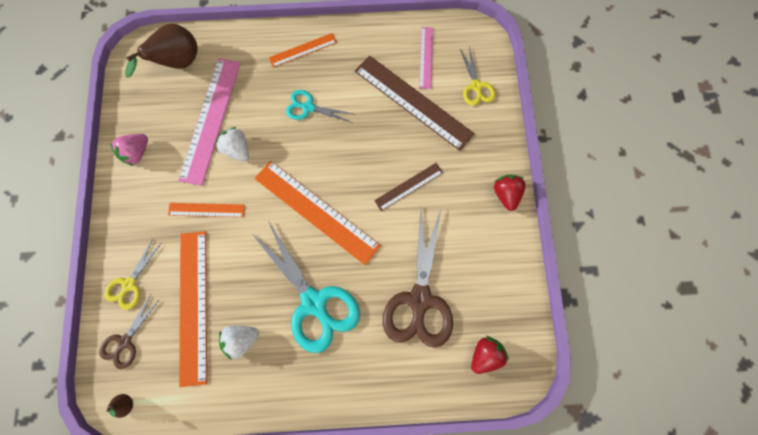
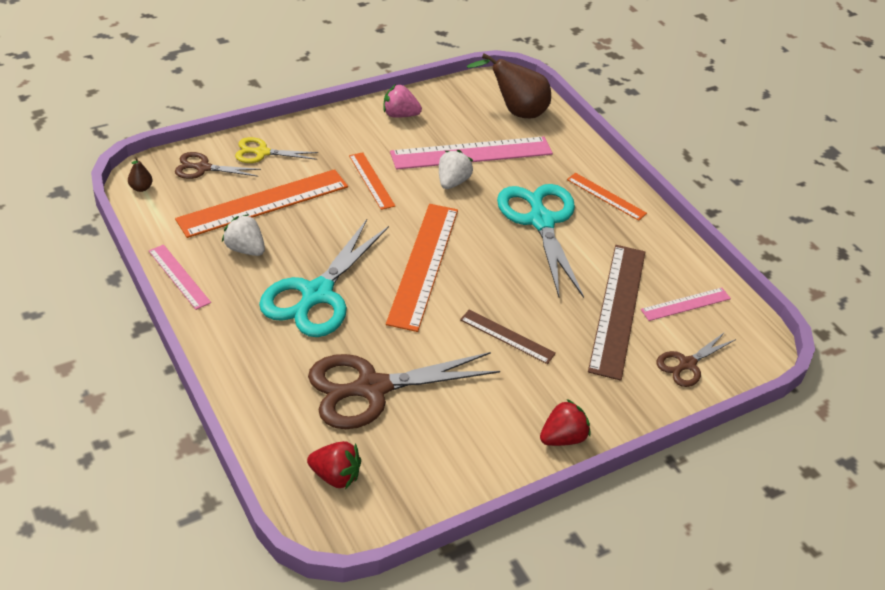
camera: 60 degrees right, 30 degrees down
(249, 404) = (179, 276): none -> pink ruler
(308, 107) = (541, 221): turquoise scissors -> turquoise scissors, size x1.92
(476, 86) = (687, 364): yellow scissors -> brown scissors

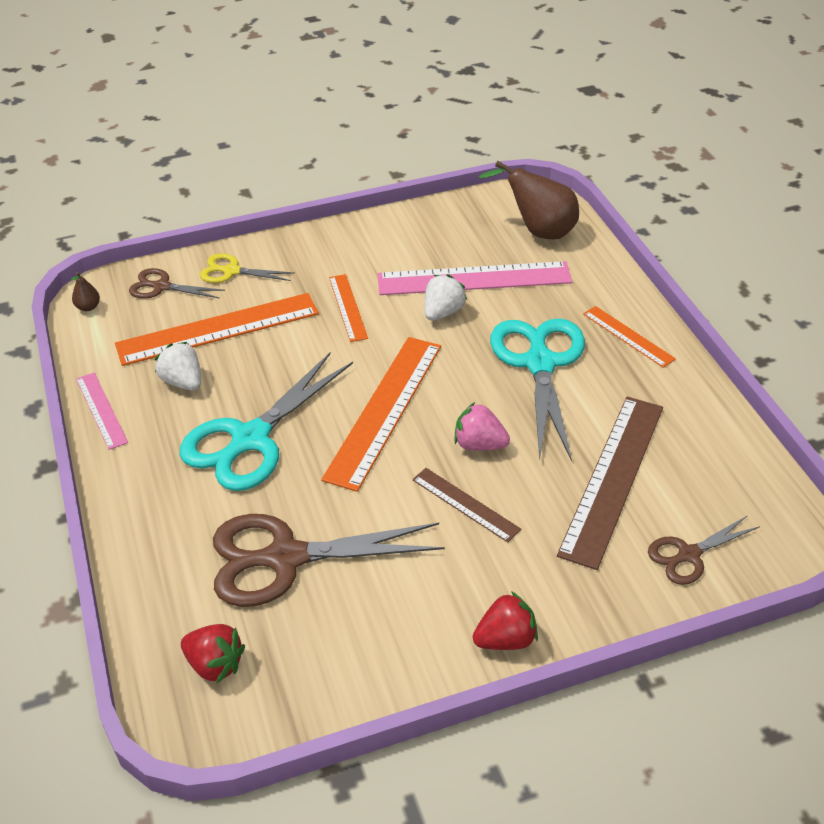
camera: 15 degrees right, 0 degrees up
(400, 115) = (400, 232): pink strawberry -> pink strawberry (479, 444)
(685, 304) = (702, 476): pink ruler -> none

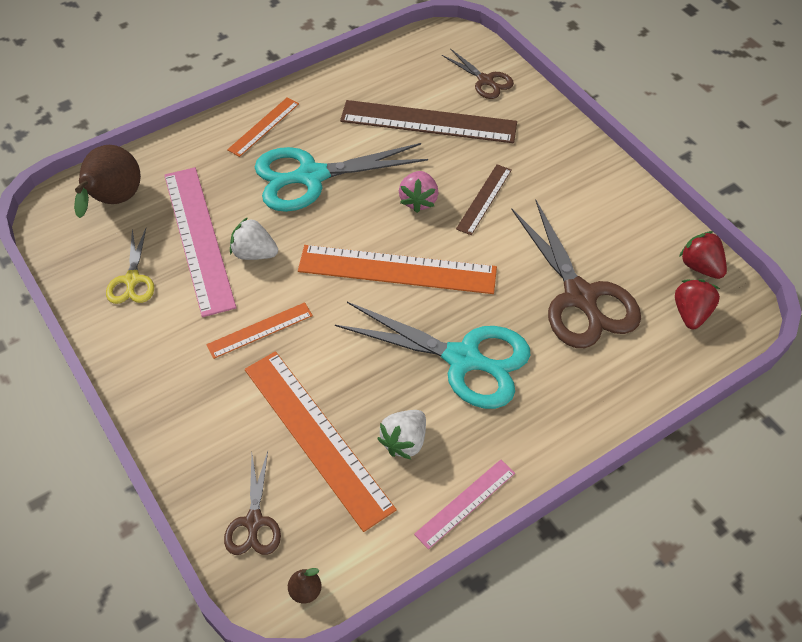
camera: 105 degrees left, 10 degrees up
(232, 271) = (214, 456): yellow scissors -> yellow scissors (132, 280)
(505, 639) = (593, 160): red strawberry -> red strawberry (700, 266)

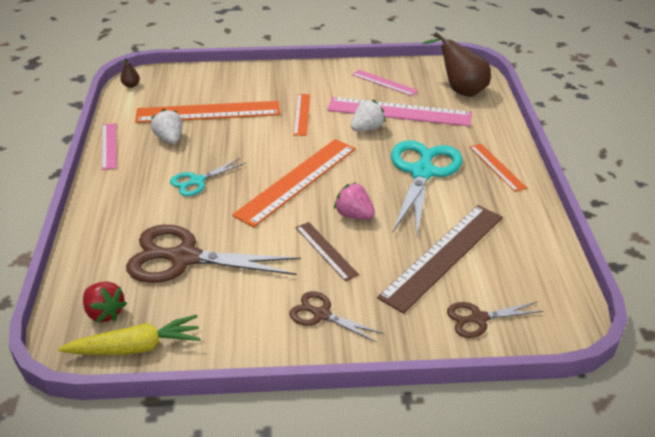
camera: 120 degrees right, 15 degrees down
(132, 280) = (384, 83): yellow scissors -> pink ruler
(254, 521) = (184, 81): brown scissors -> brown scissors (322, 314)
(463, 359) = (197, 181): turquoise scissors -> turquoise scissors, size x0.52
(700, 266) = (136, 347): red strawberry -> yellow carrot

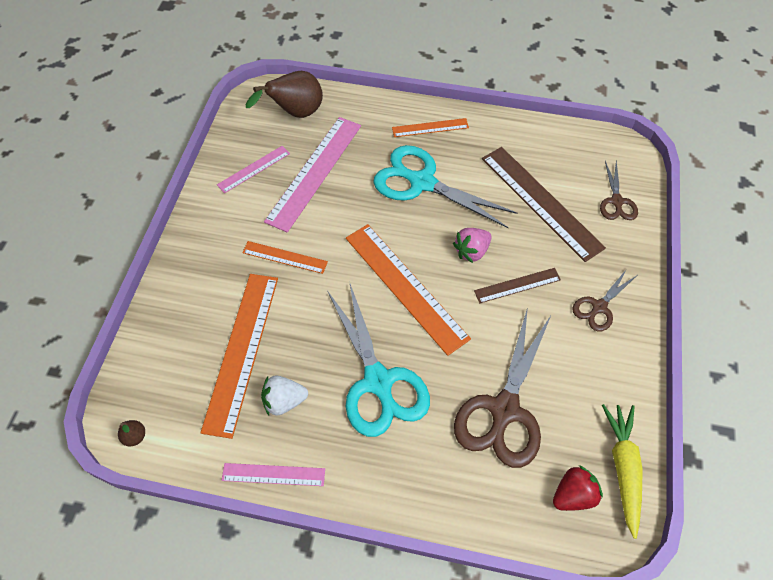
camera: 75 degrees left, 20 degrees up
(197, 181) = (378, 381): turquoise scissors -> turquoise scissors, size x1.92
(367, 128) = (334, 206): white strawberry -> none

